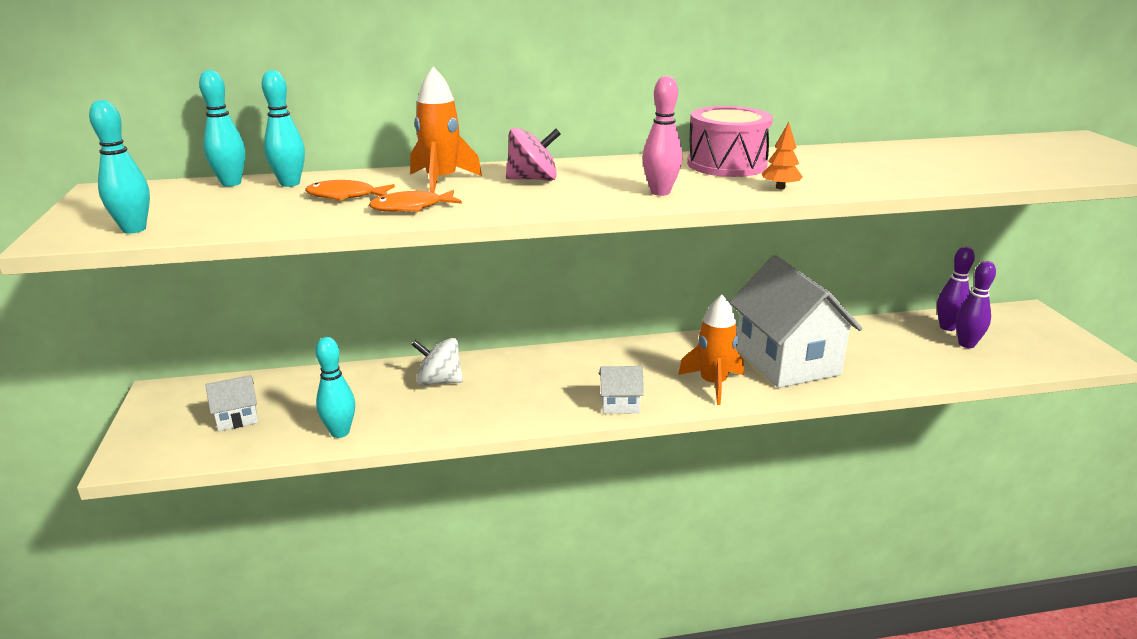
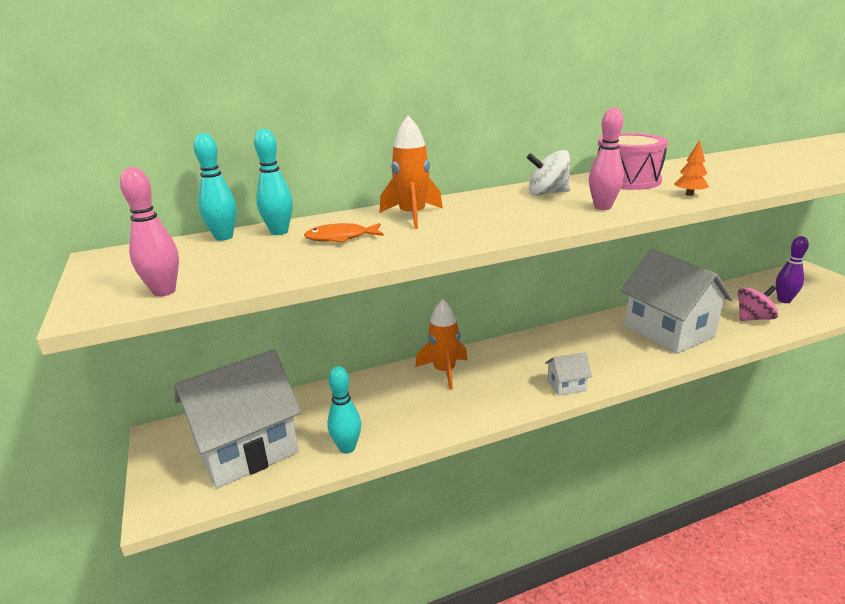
camera: 10 degrees left, 0 degrees up
(134, 229) = (164, 291): turquoise bowling pin -> pink bowling pin
(237, 418) = (246, 449): white house -> white house, size x2.41
(411, 208) = (410, 242): orange fish -> none
(439, 381) = (407, 387): white spinning top -> white spinning top (547, 193)
(533, 179) = (488, 207): pink spinning top -> pink spinning top (753, 318)
(713, 384) = (626, 357): orange rocket -> orange rocket (444, 371)
(947, 327) = (761, 289): purple bowling pin -> none

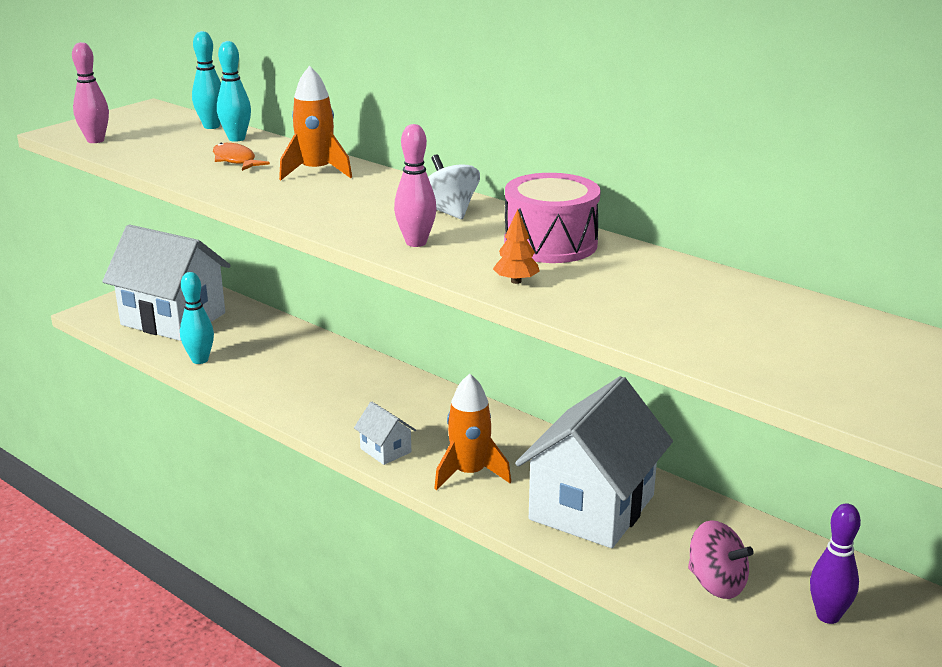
camera: 60 degrees right, 0 degrees up
(444, 371) = (359, 373): orange rocket -> orange rocket (469, 473)

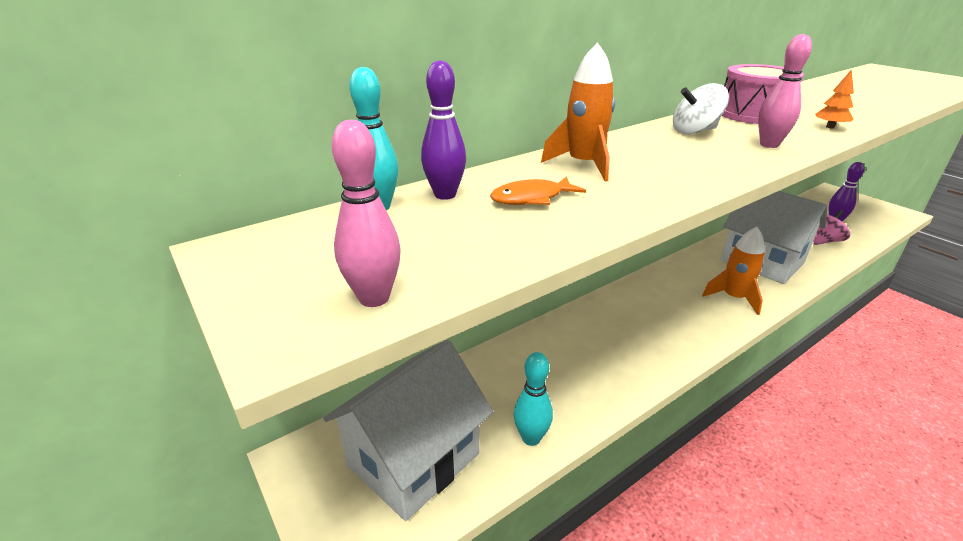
camera: 75 degrees left, 5 degrees up
(236, 139) = (445, 195): turquoise bowling pin -> purple bowling pin
(385, 450) = (708, 330): white house -> none

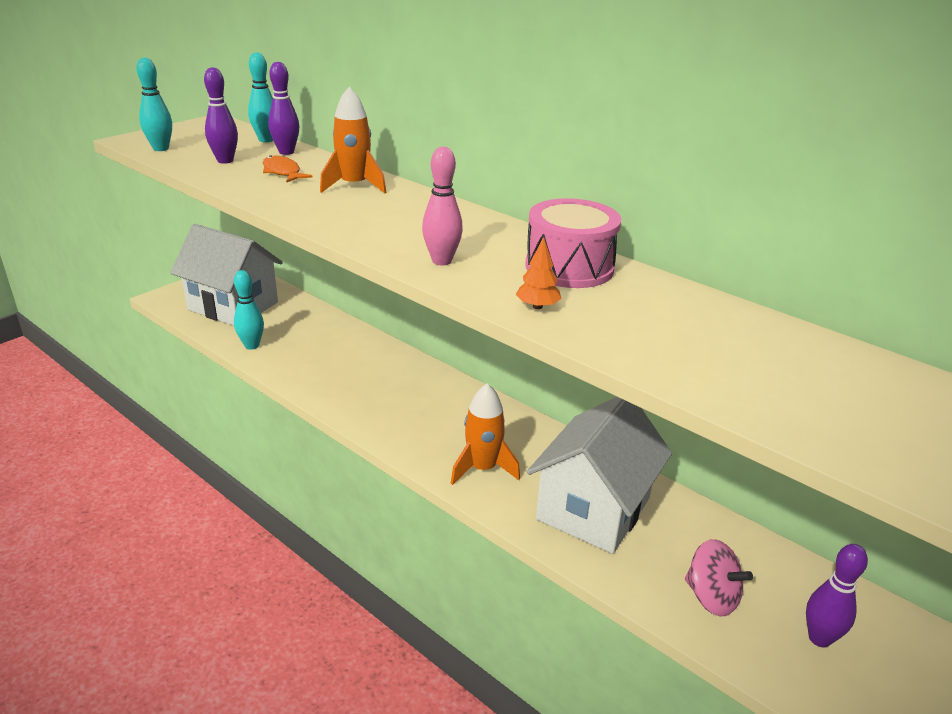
camera: 75 degrees right, 0 degrees up
(374, 298) = (161, 149): pink bowling pin -> turquoise bowling pin
(470, 236) = (225, 161): none -> purple bowling pin
(694, 131) = (473, 230): white spinning top -> none

